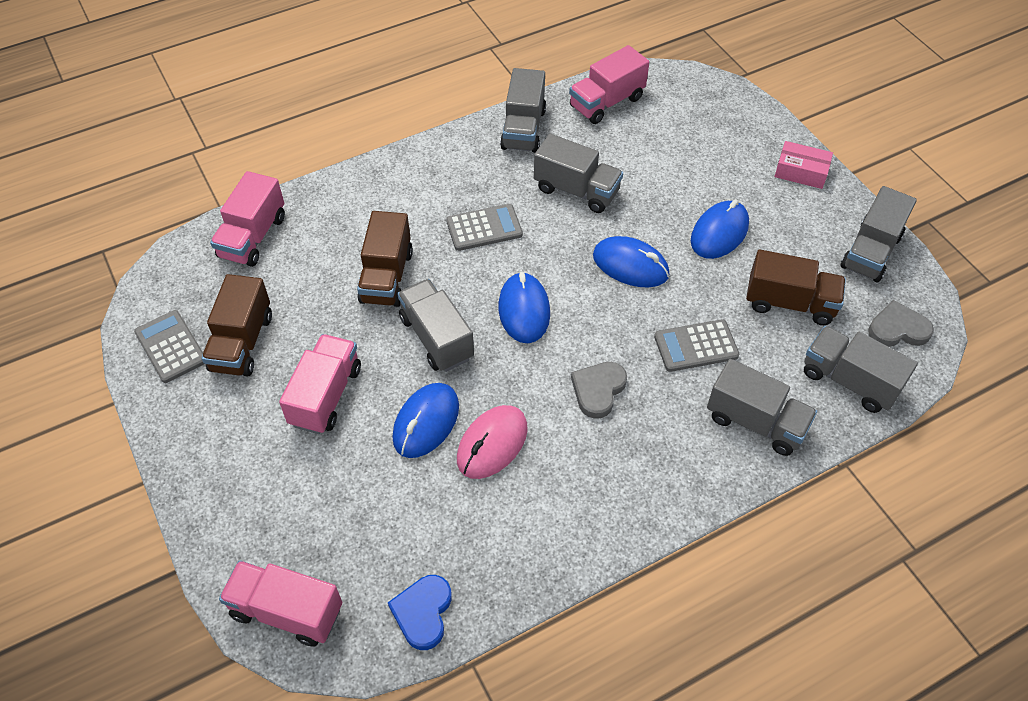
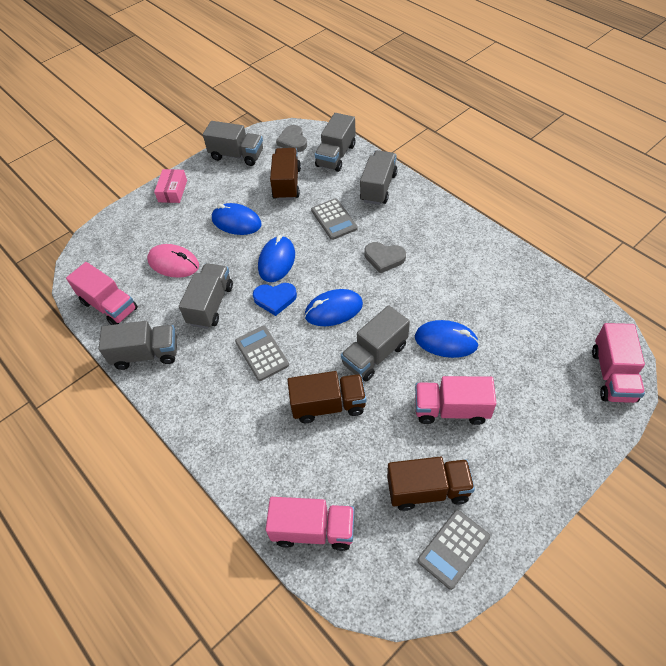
camera: 100 degrees left, 0 degrees up
(423, 612) = (571, 306): blue heart -> blue heart (275, 299)
(492, 444) = (446, 301): pink mouse -> pink mouse (174, 263)

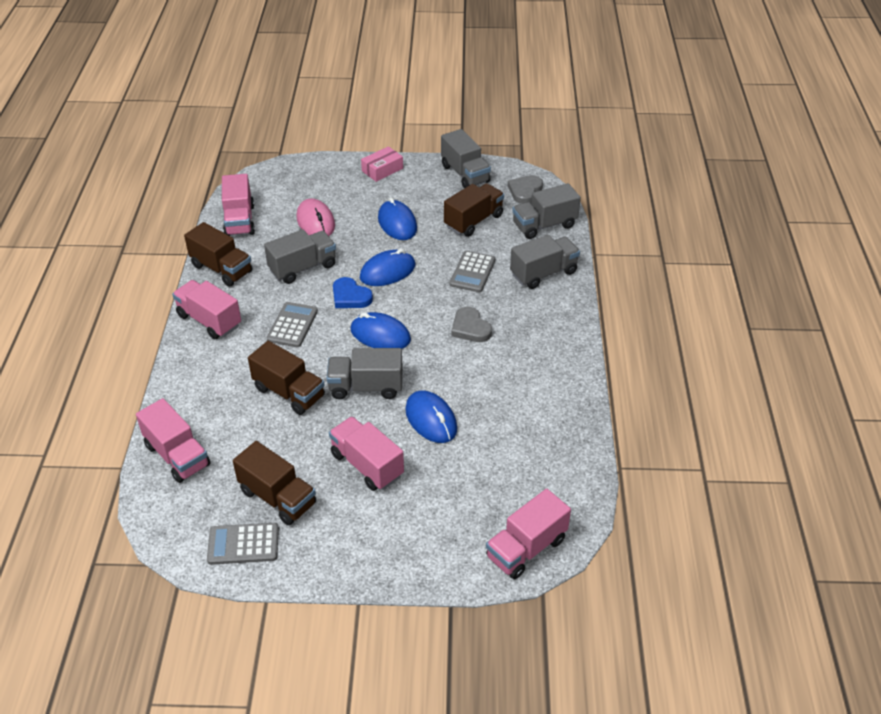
camera: 40 degrees right, 10 degrees down
(146, 354) = (221, 269): grey truck -> brown truck
(192, 402) = (209, 320): none -> pink truck

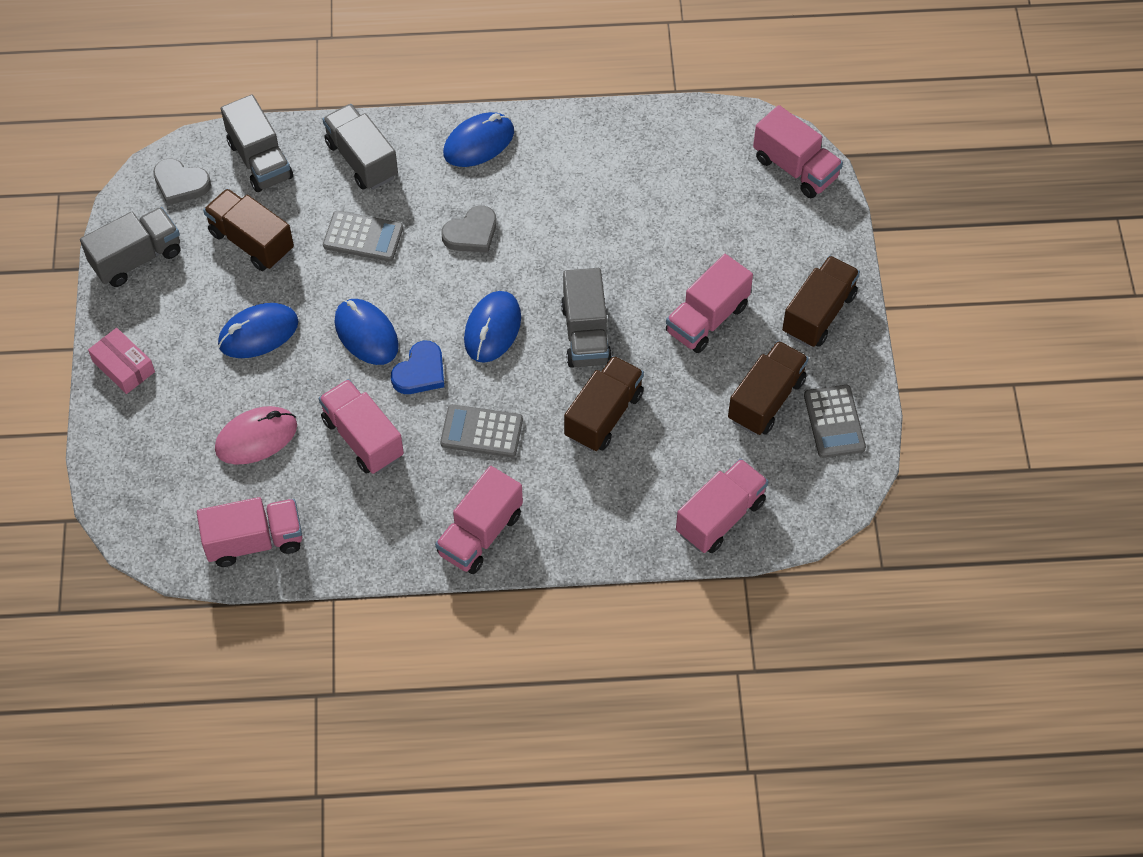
camera: 95 degrees left, 15 degrees up
(221, 269) = (370, 542): brown truck -> brown truck (818, 314)
(303, 268) = (363, 438): grey truck -> pink truck
(431, 419) = (630, 263): blue mouse -> blue mouse (478, 143)

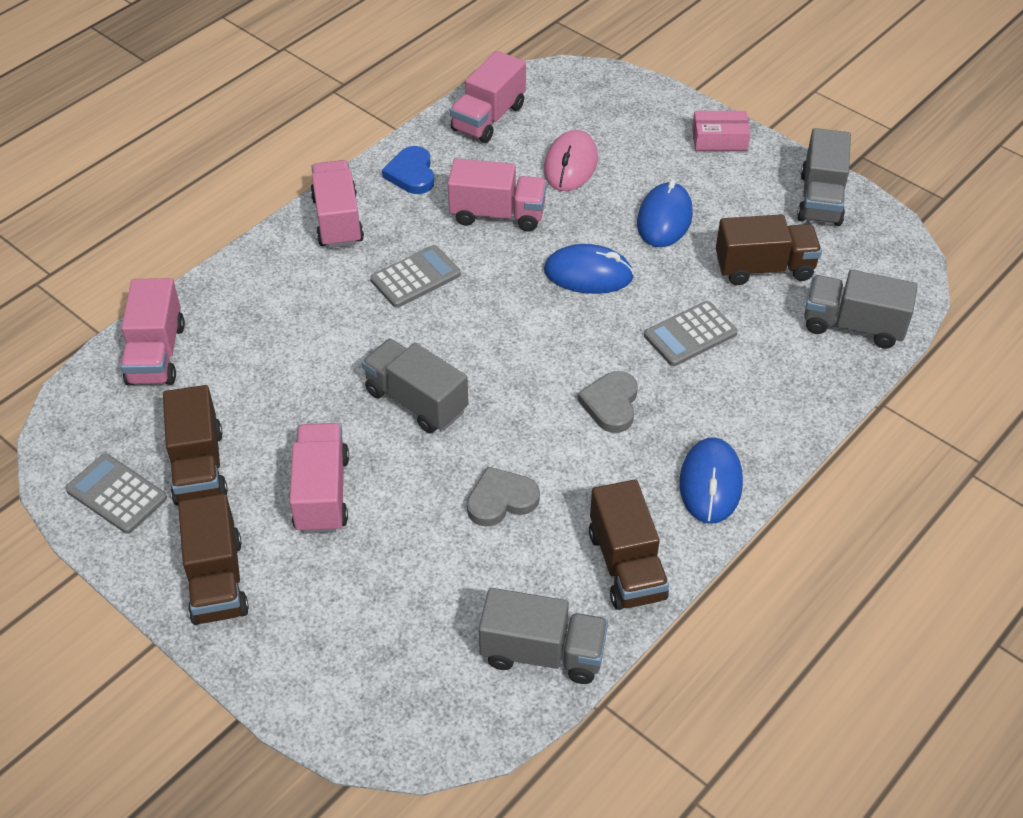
camera: 135 degrees right, 10 degrees down
(180, 184) = (877, 264): grey heart -> grey heart (501, 500)
(362, 159) = (781, 389): grey truck -> grey truck (542, 653)
(420, 372) = (513, 280): blue heart -> blue heart (411, 174)
(492, 329) = (497, 348): blue mouse -> none
(604, 415) = (331, 355): brown truck -> brown truck (626, 565)
(795, 168) = (384, 717): pink truck -> none

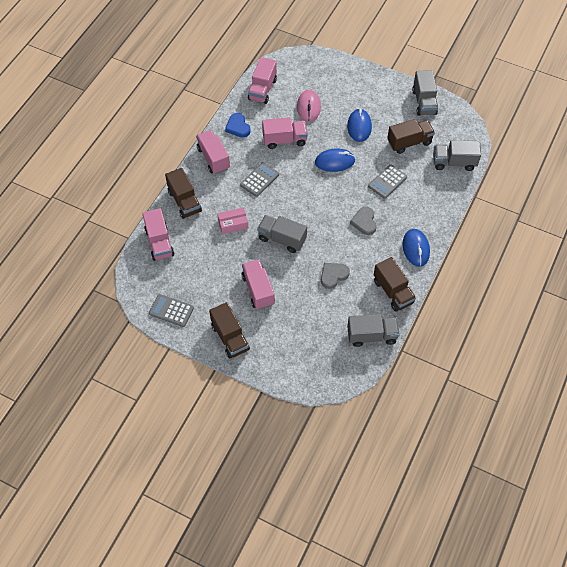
camera: 15 degrees left, 10 degrees up
(199, 466) = (201, 290): brown truck -> brown truck (184, 201)
(719, 139) = (371, 79): pink box -> pink box (233, 224)

